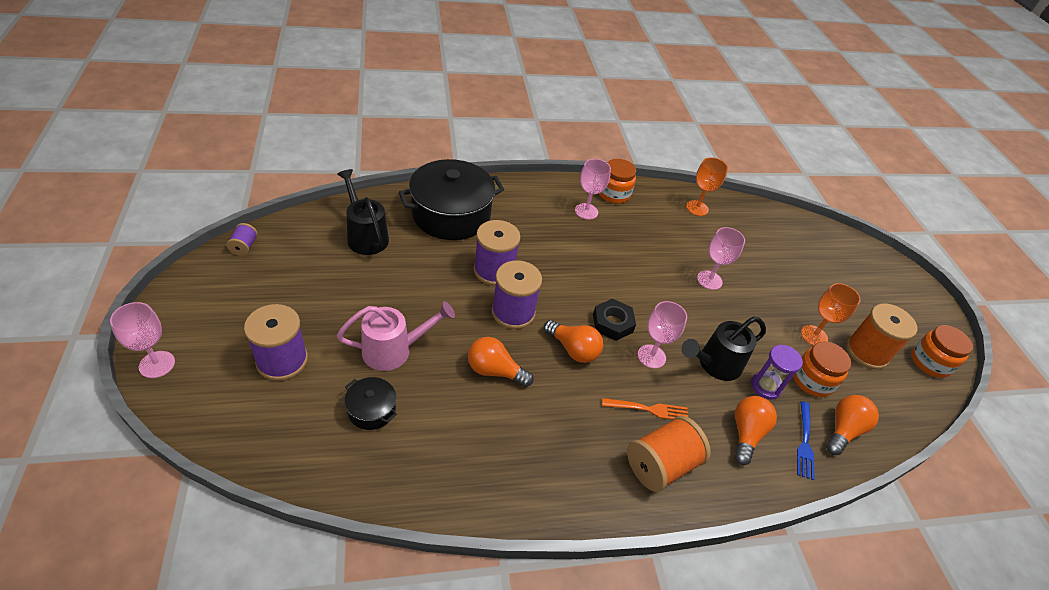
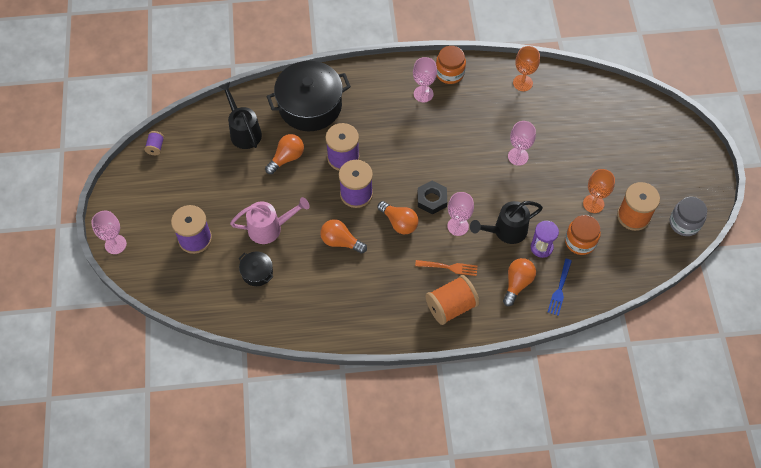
camera: 10 degrees right, 15 degrees up
(843, 430) = (592, 279): orange light bulb -> orange light bulb (287, 158)
(930, 362) = (684, 223): orange jar -> grey jar

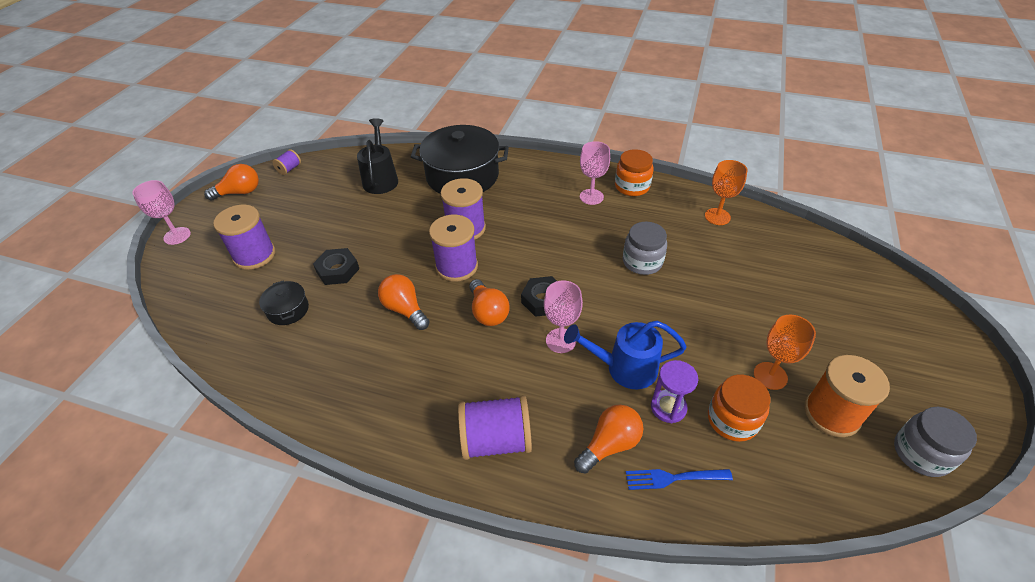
camera: 25 degrees right, 15 degrees down
(270, 228) = (338, 270): pink watering can -> black nut
(287, 158) = (406, 212): orange light bulb -> orange light bulb (239, 192)
(448, 267) = (521, 386): orange fork -> none
(451, 306) = (496, 440): orange spool -> purple spool
(485, 143) = (642, 262): none -> grey jar
(505, 231) = (624, 368): black watering can -> blue watering can
(518, 156) = (679, 287): pink goblet -> none
(559, 289) = (674, 478): blue fork -> blue fork turned 45 degrees clockwise

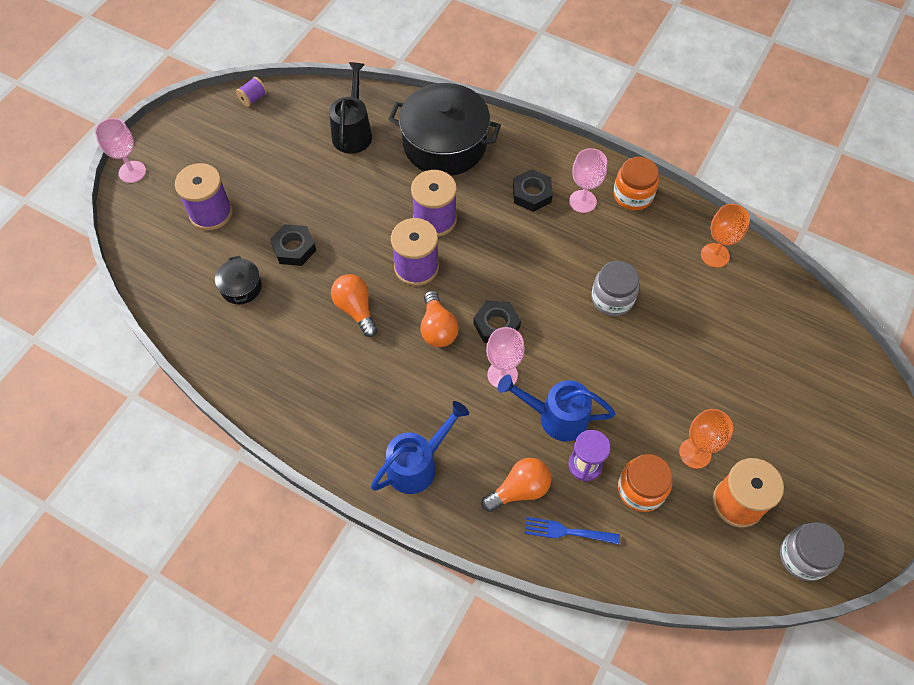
camera: 10 degrees right, 15 degrees up
(239, 192) = (198, 123): orange light bulb -> none
(496, 440) = (418, 464): purple spool -> blue watering can
(546, 198) = (532, 194): none -> black nut

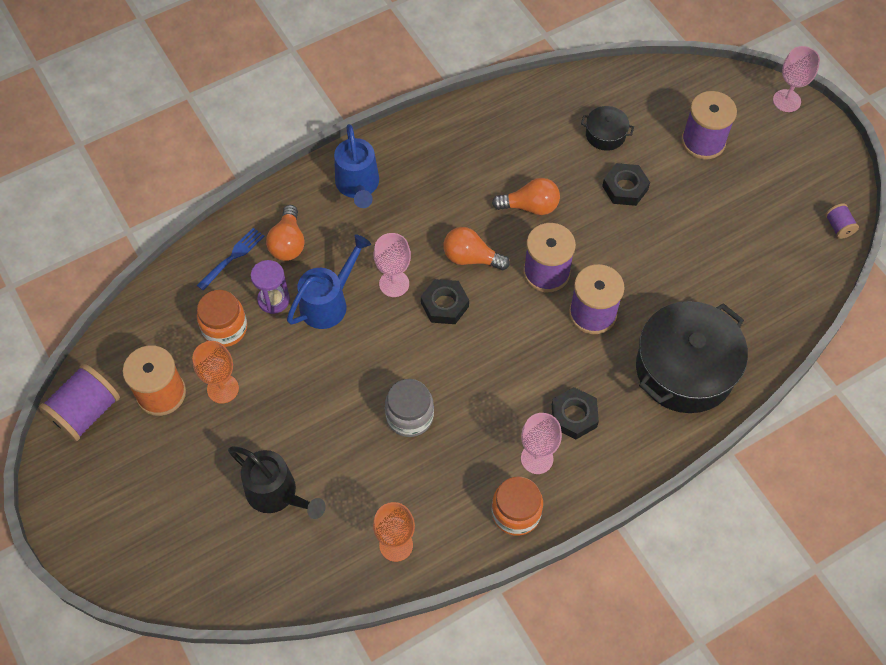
camera: 120 degrees right, 0 degrees up
(353, 131) = (746, 294): black watering can -> black watering can (277, 494)
(803, 556) = (86, 412): grey jar -> purple spool

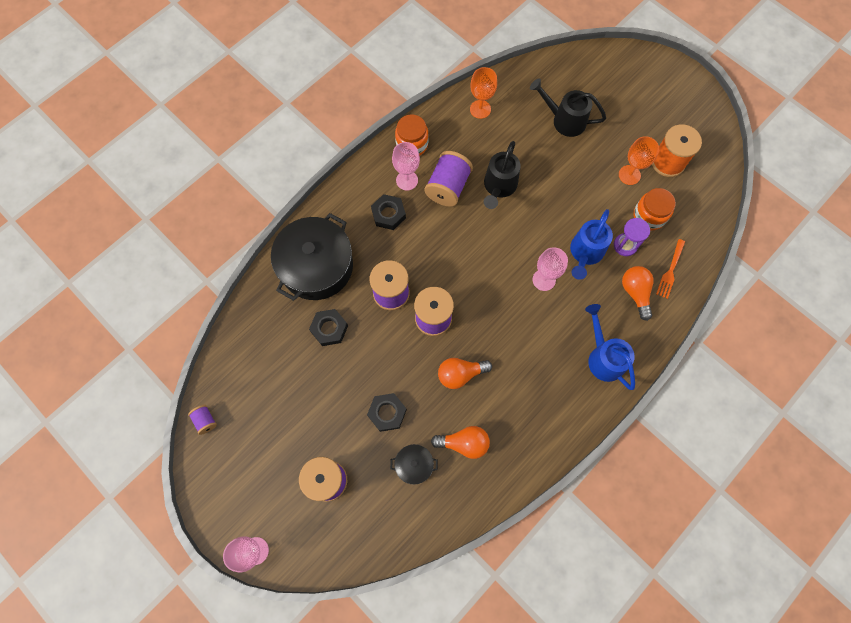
camera: 165 degrees right, 10 degrees up
(86, 412) = (708, 139): purple spool -> purple spool (448, 187)
(232, 258) = (670, 270): blue fork -> orange fork
(409, 416) = (498, 187): grey jar -> black watering can
(444, 305) = (501, 272): black nut -> black nut (329, 329)
(471, 258) = (493, 316): orange light bulb -> orange light bulb (464, 443)

